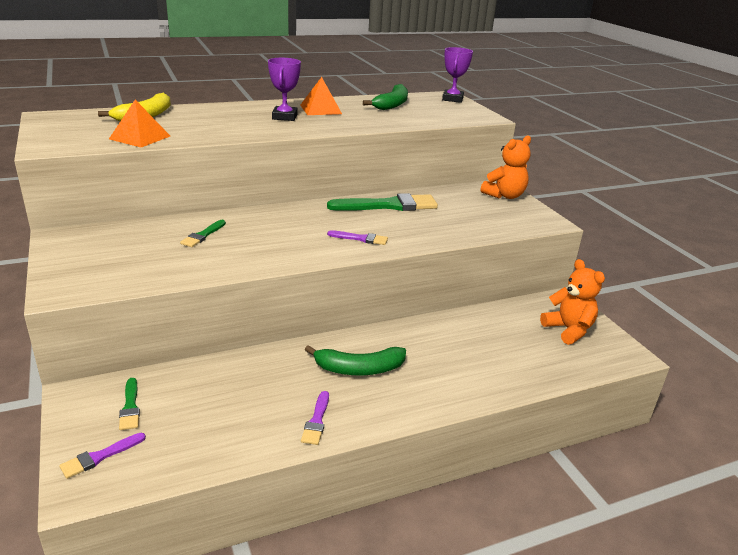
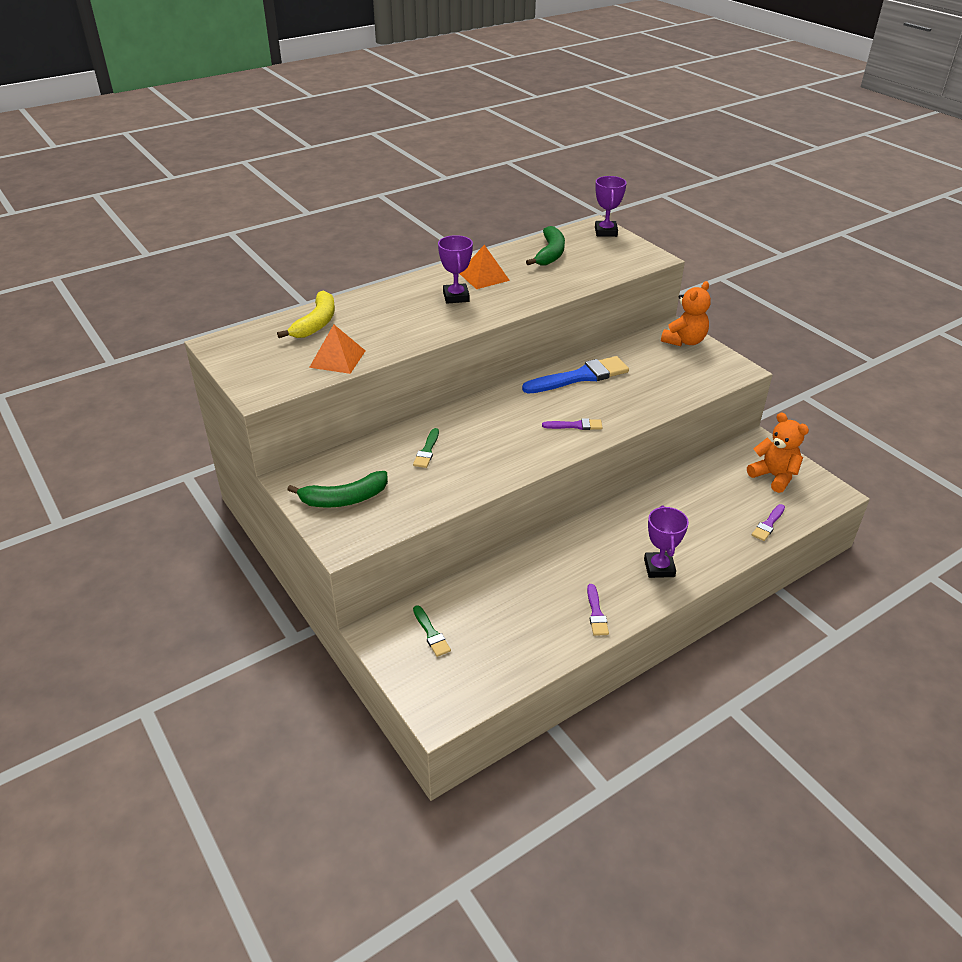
camera: 10 degrees left, 10 degrees up
(100, 457) = (436, 683): purple brush -> purple brush (768, 524)
(359, 369) = (608, 555): green banana -> green banana (344, 499)
(388, 205) = (580, 377): green brush -> blue brush
(408, 390) = (659, 568): none -> purple trophy

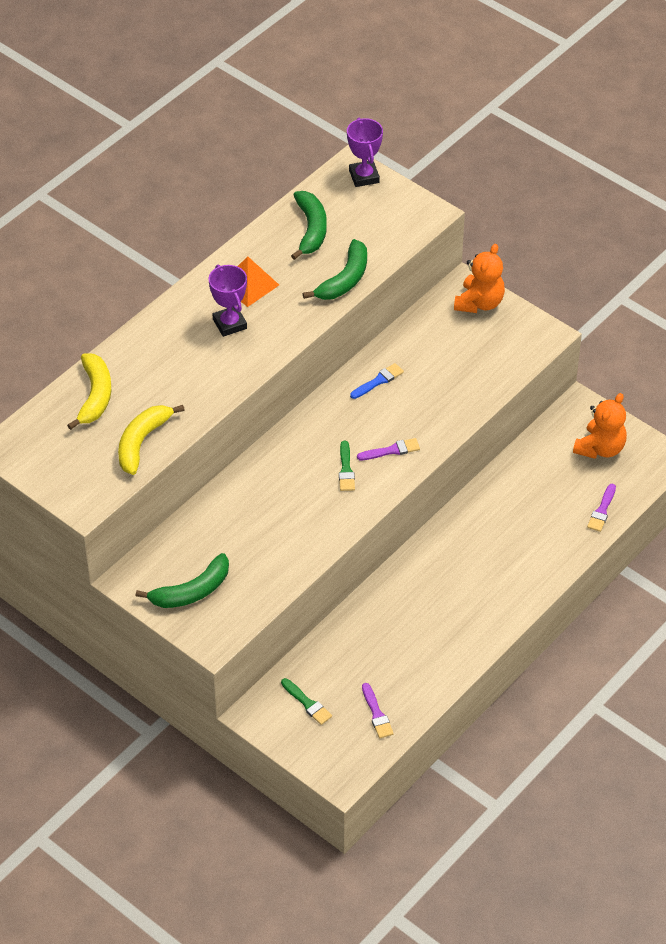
camera: 15 degrees left, 10 degrees up
(337, 358) = (142, 442): orange pyramid -> yellow banana
(427, 451) = (250, 516): green brush -> green brush (346, 469)
(567, 285) = (344, 279): none -> green banana
(580, 377) = (378, 381): blue brush -> blue brush, size x0.50
(596, 613) = (455, 647): purple brush -> purple brush (377, 714)
(659, 568) = (504, 585): purple trophy -> none
(774, 476) = (600, 448): orange teddy bear -> orange teddy bear turned 90 degrees clockwise

